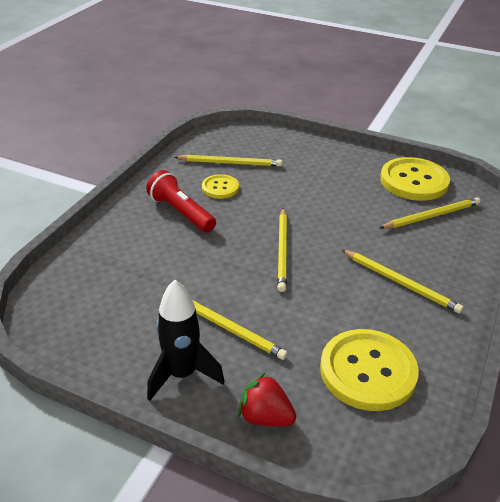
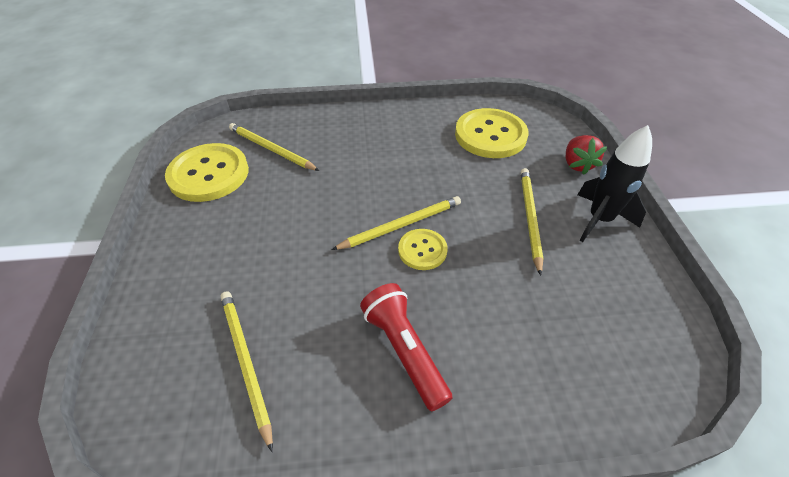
camera: 120 degrees left, 10 degrees up
(181, 212) = (404, 350): red flashlight -> red flashlight turned 135 degrees clockwise
(220, 188) = (320, 339): yellow button -> yellow button (422, 250)
(401, 283) = (384, 144): yellow pencil -> none

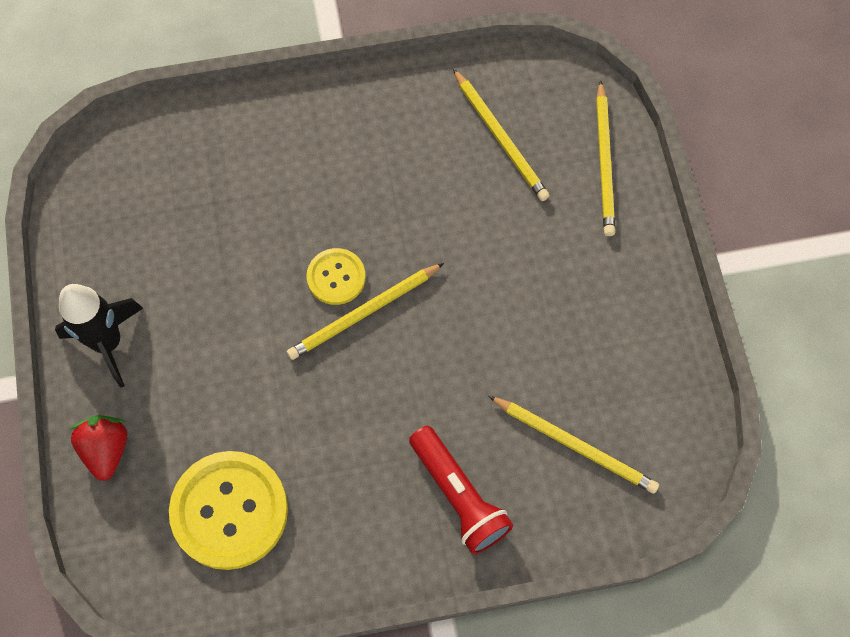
camera: 175 degrees right, 20 degrees up
(209, 174) = (647, 383): yellow button -> none
(404, 350) = (351, 160): red flashlight -> red flashlight (458, 496)
(530, 218) = (197, 338): yellow pencil -> yellow pencil (604, 162)

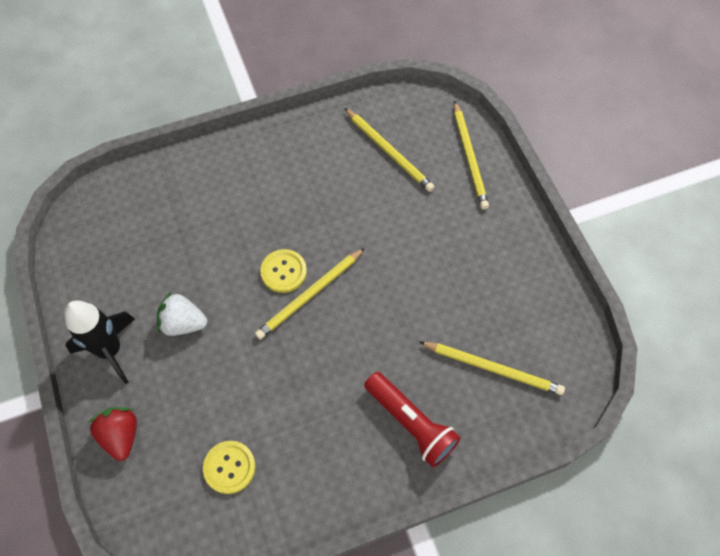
camera: 10 degrees left, 5 degrees down
(201, 323) = (183, 323): none -> white strawberry
(229, 511) = (229, 467): yellow button -> yellow button, size x0.54

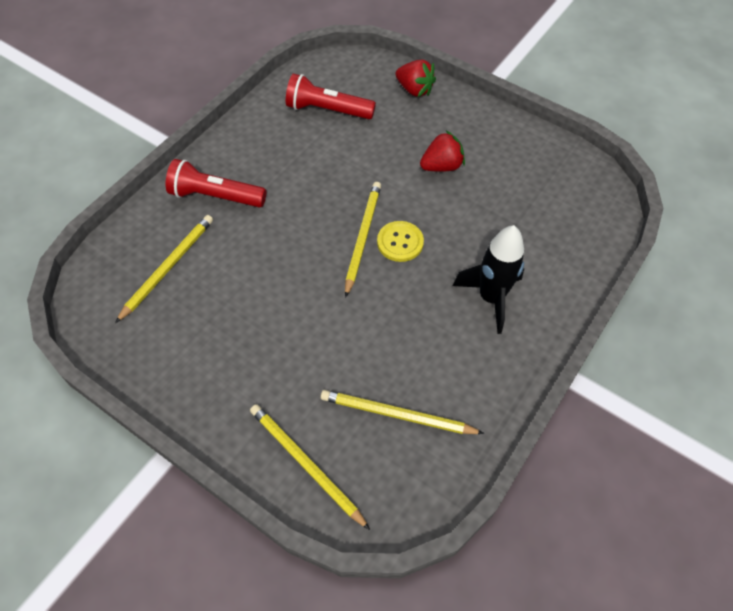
camera: 145 degrees right, 5 degrees down
(110, 350) = (474, 125): black rocket -> black rocket (490, 298)
(183, 323) = (441, 166): white strawberry -> red strawberry
(229, 467) = (327, 110): yellow button -> red flashlight
(493, 368) = (168, 267): yellow pencil -> yellow pencil turned 135 degrees clockwise

